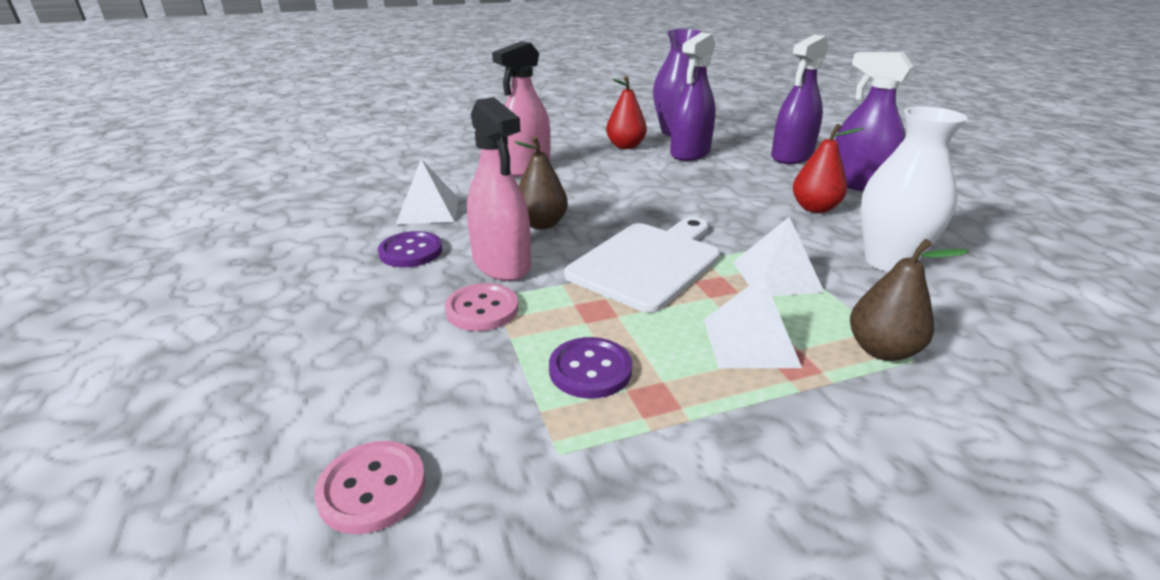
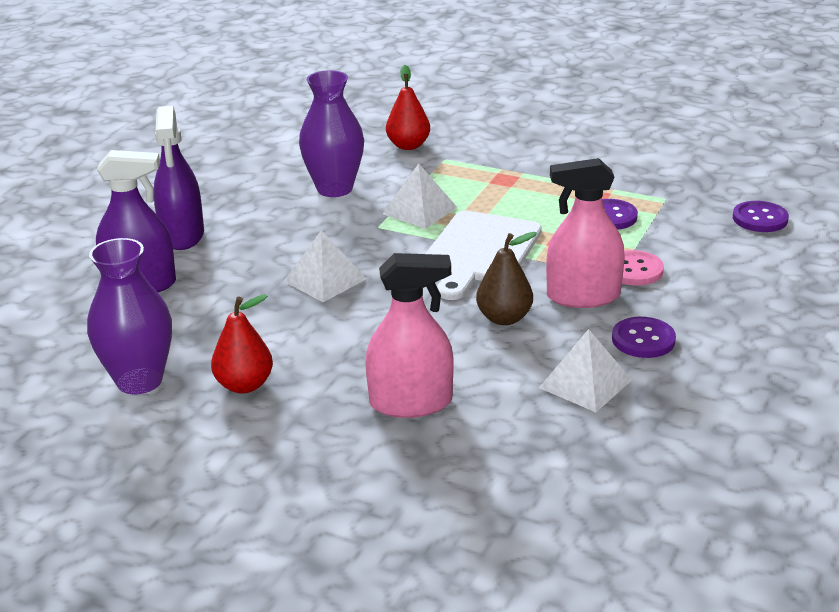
camera: 135 degrees left, 0 degrees up
(372, 488) = (760, 219): pink button -> purple button
(501, 264) = (583, 296): pink spray bottle -> pink spray bottle turned 105 degrees counterclockwise
(648, 262) = (479, 252): white cutting board -> white cutting board turned 60 degrees counterclockwise
(690, 153) = (210, 338): purple spray bottle -> none
(750, 342) = (507, 193): white pyramid -> white pyramid (325, 280)
(815, 208) = (275, 234): red pear -> red pear (408, 146)
(882, 350) = (451, 166): brown pear -> none
(888, 261) = (334, 189): white vase -> purple vase

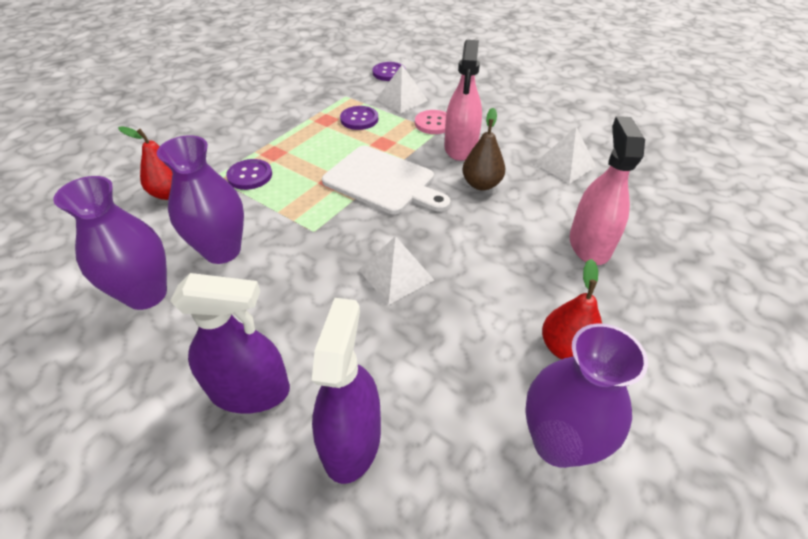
camera: 80 degrees left, 15 degrees up
(273, 171) = (146, 294): none -> purple vase
(419, 210) = (299, 203): white pyramid -> white pyramid (402, 100)
(643, 340) = (517, 135): purple button -> purple button (250, 176)

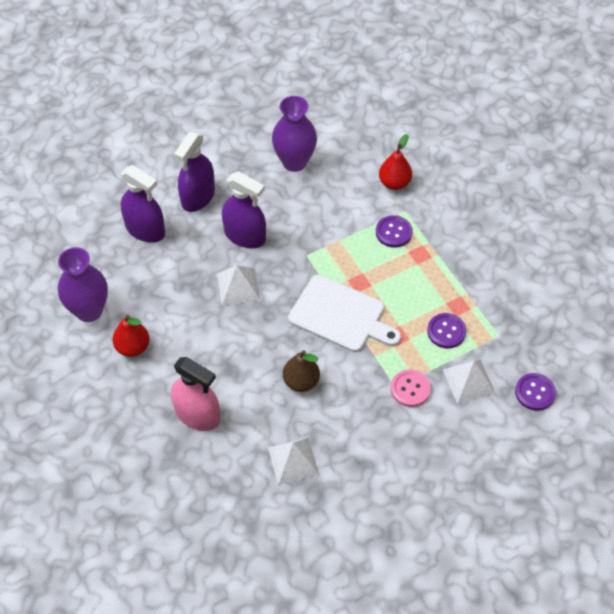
camera: 115 degrees right, 10 degrees up
(222, 251) = (313, 202): purple vase -> none
(308, 299) = (245, 235): none -> purple spray bottle
(383, 181) = (341, 315): white cutting board -> white cutting board turned 120 degrees counterclockwise
(460, 147) = (360, 392): pink spray bottle -> none

